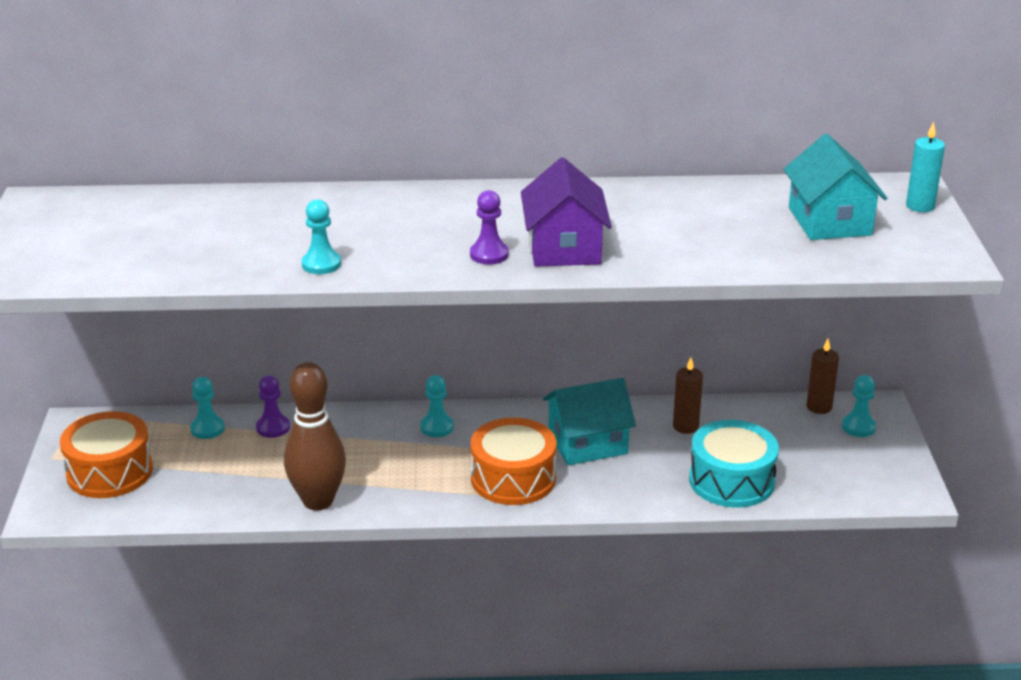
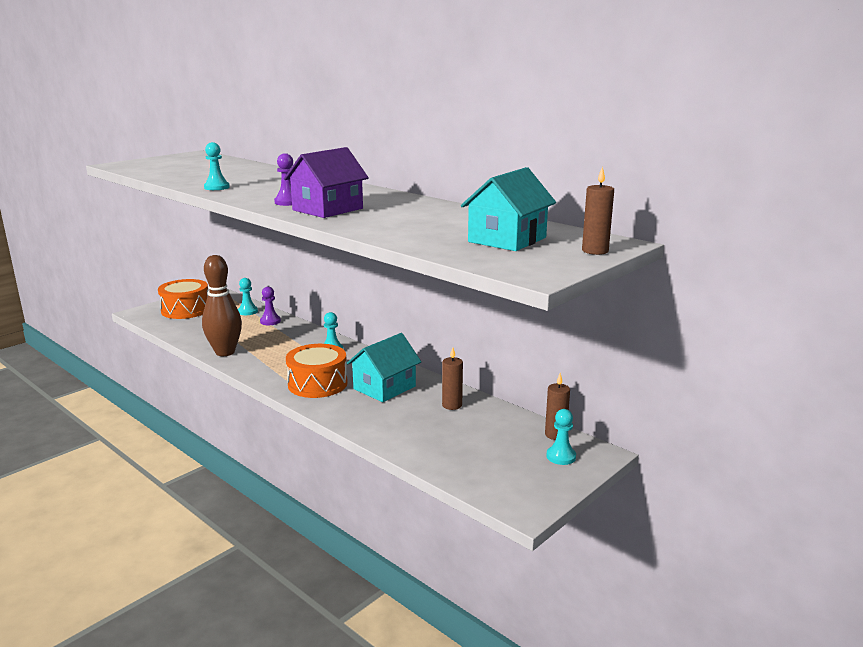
camera: 45 degrees right, 10 degrees down
(587, 443) = (384, 387): turquoise house -> turquoise house turned 75 degrees counterclockwise
(731, 481) = (421, 441): turquoise drum -> none
(920, 206) = (595, 251): turquoise candle -> brown candle

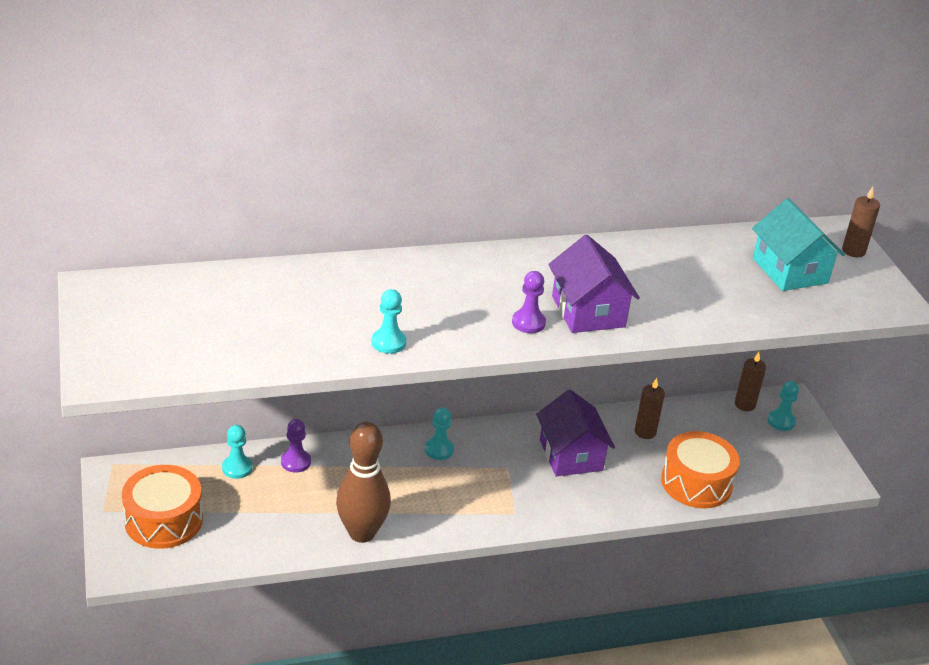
camera: 60 degrees left, 15 degrees up
(317, 384) = (520, 495): orange drum -> orange drum (696, 483)
(384, 387) = (571, 455): turquoise house -> purple house

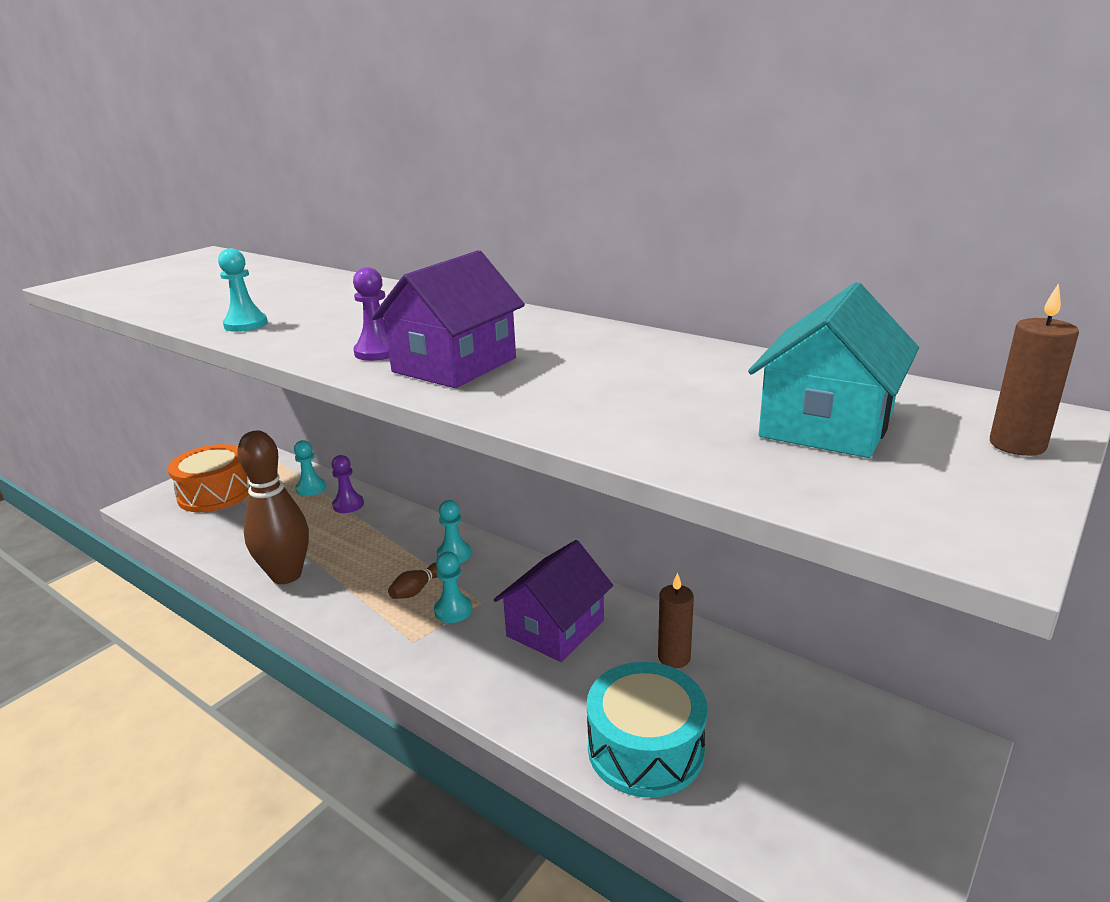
camera: 55 degrees right, 10 degrees down
(460, 485) = (416, 590): none -> brown bowling pin
(696, 483) = (645, 748): orange drum -> turquoise drum
(744, 405) = (863, 709): brown candle -> none
(781, 421) = (893, 762): turquoise pawn -> turquoise pawn (453, 610)

